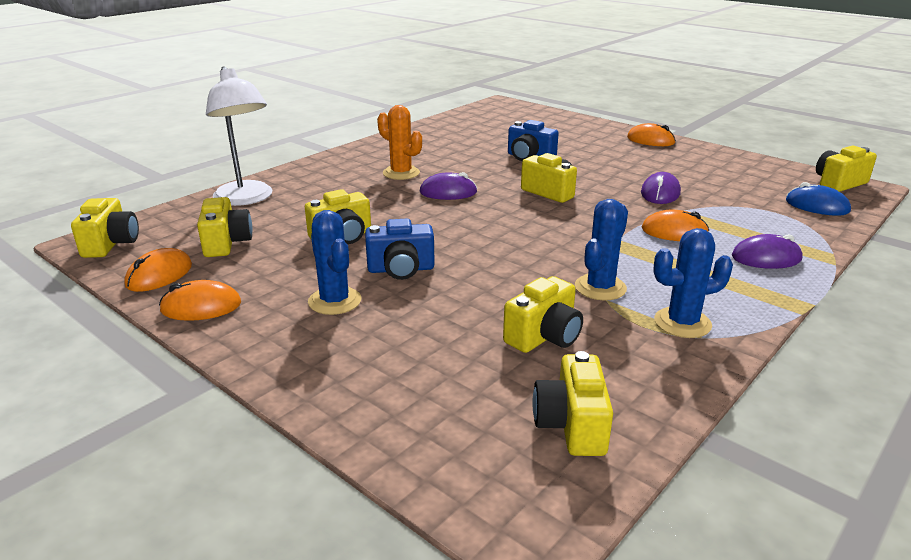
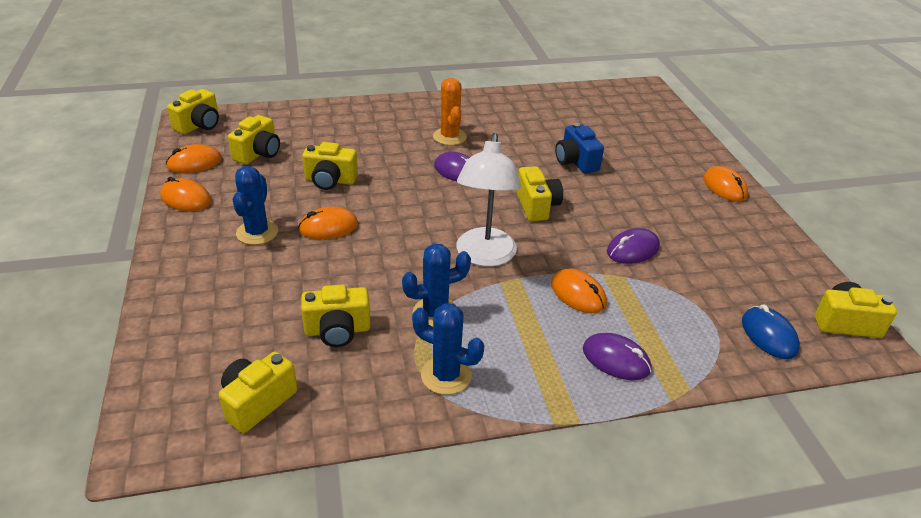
camera: 35 degrees right, 10 degrees up
(246, 199) = (316, 119): white lamp -> white lamp (484, 256)
(401, 269) = (328, 227): blue camera -> orange mouse

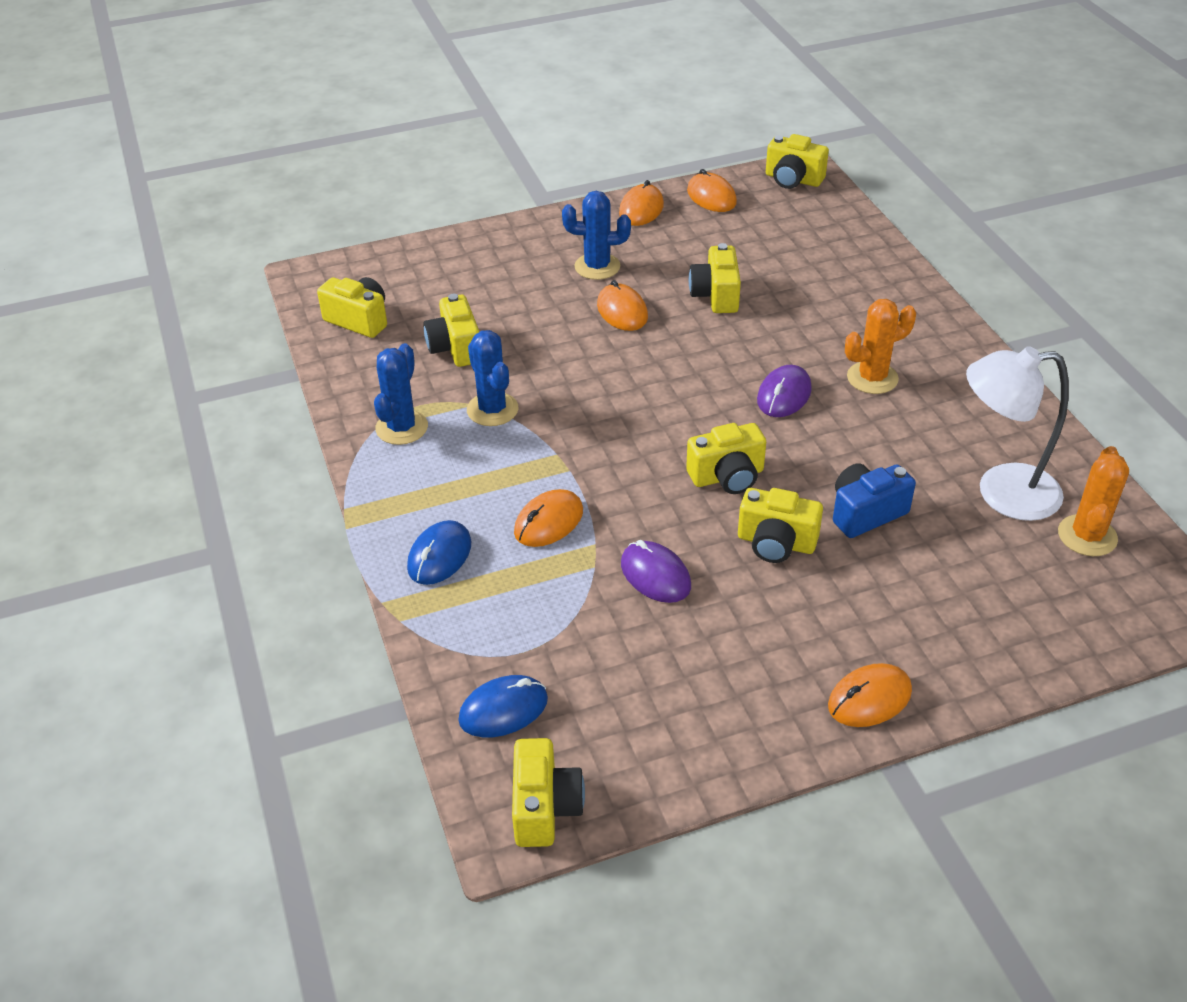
camera: 85 degrees right, 5 degrees up
(258, 153) = (751, 233): yellow camera -> yellow camera (776, 543)
(484, 256) = (602, 437): white lamp -> white lamp (1001, 492)
(597, 102) = (1087, 536): none -> orange cactus
(616, 360) = (439, 556): purple mouse -> blue mouse

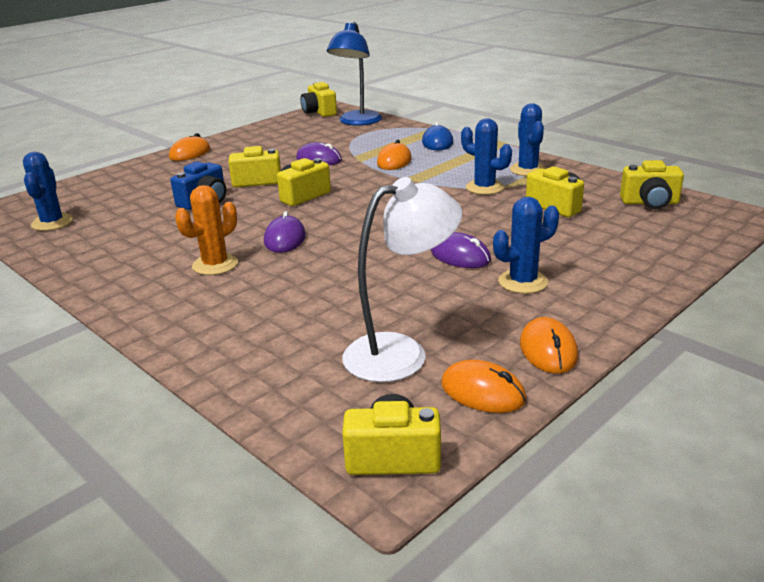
camera: 155 degrees right, 15 degrees down
(503, 710) = (357, 122): blue mouse -> blue lamp
(622, 311) = (460, 256): orange mouse -> purple mouse
(716, 295) = (388, 288): yellow camera -> none
(1001, 492) = (109, 228): white lamp -> white lamp (401, 353)
(1087, 536) = (52, 223): orange cactus -> blue cactus

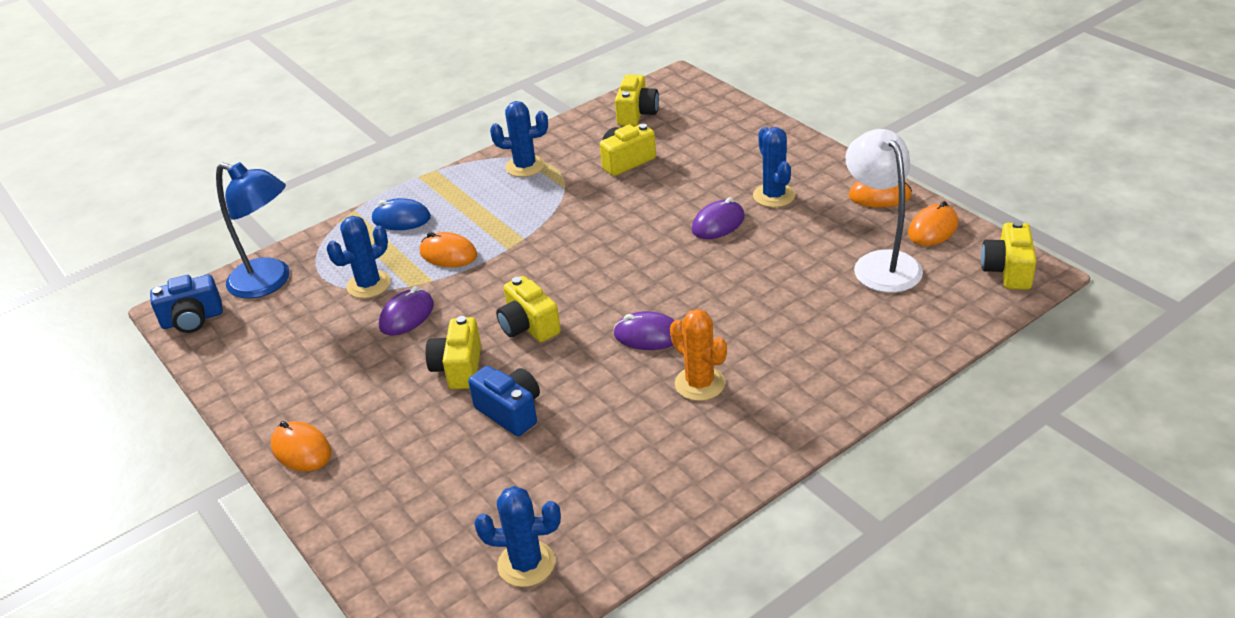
camera: 80 degrees left, 10 degrees up
(319, 112) = (192, 319): yellow camera -> blue camera
(484, 188) = (561, 197): blue cactus -> blue cactus (369, 285)

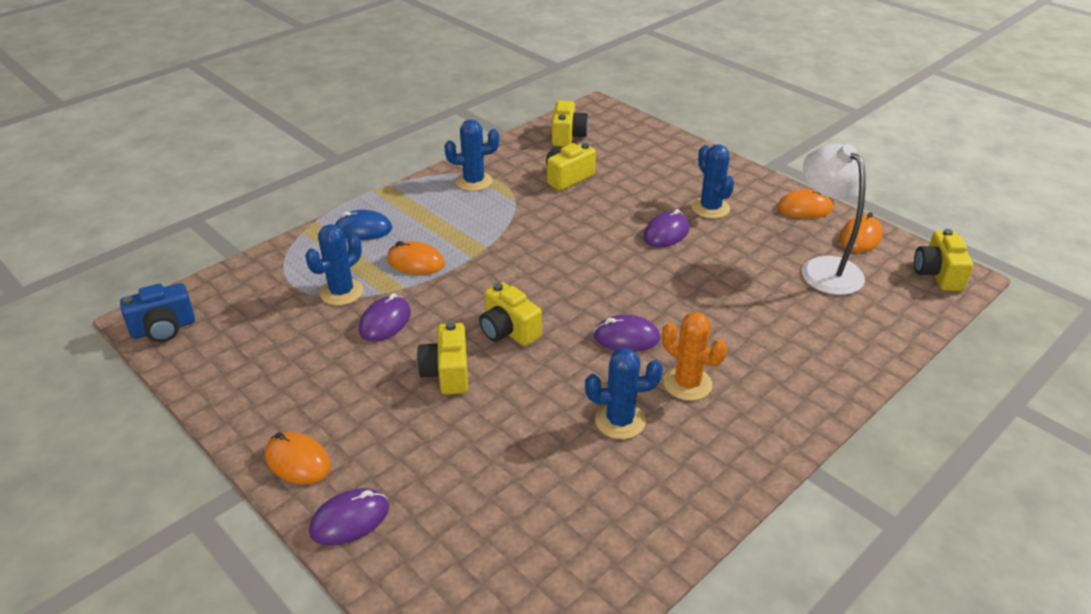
camera: 10 degrees left, 0 degrees up
(269, 282) = (240, 291): blue lamp -> none
(341, 505) = (350, 520): none -> purple mouse
(510, 412) = (508, 416): blue camera -> none
(526, 564) = (557, 576): blue cactus -> blue cactus (620, 421)

